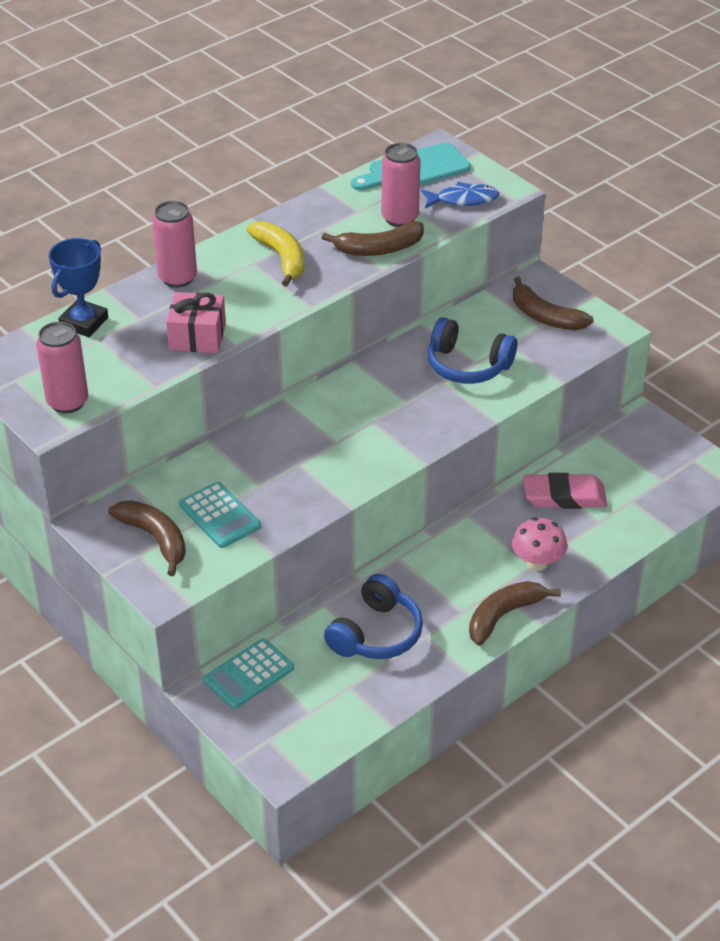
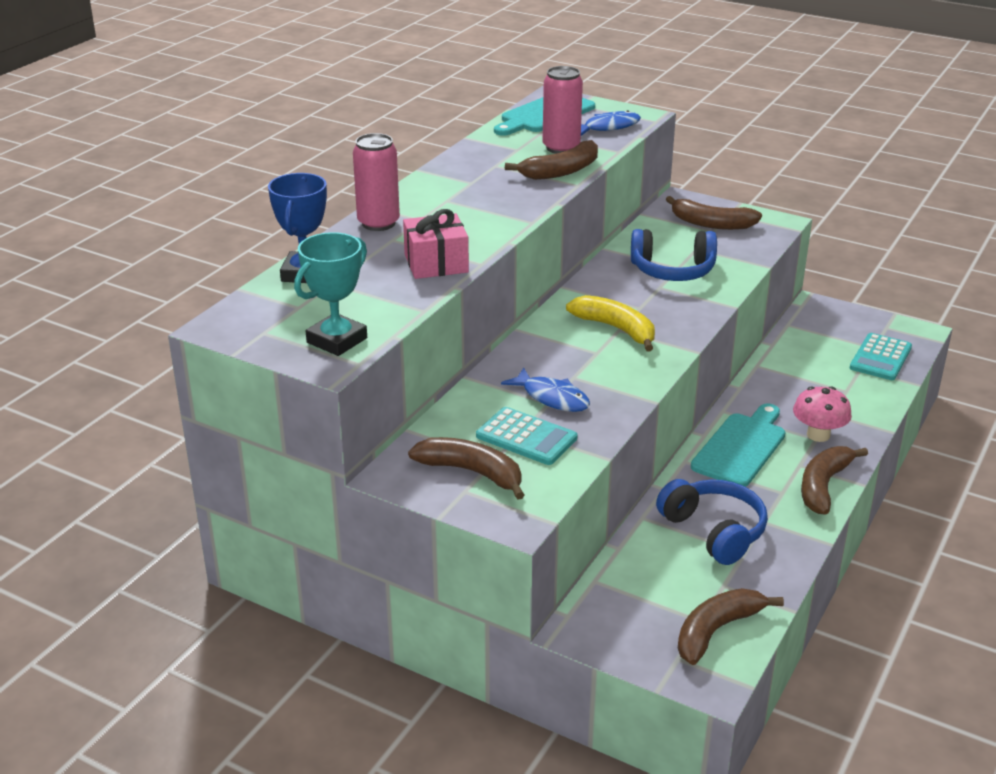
camera: 20 degrees left, 10 degrees down
(67, 402) = (337, 340): pink can -> turquoise trophy
(249, 674) = (612, 601): turquoise calculator -> turquoise calculator (880, 358)
(266, 481) = (552, 398): none -> blue fish
(281, 258) = (472, 192): yellow banana -> yellow banana (616, 329)
(316, 725) = (716, 630): none -> brown banana
(376, 634) = (714, 531): blue headphones -> blue headphones turned 45 degrees counterclockwise
(457, 557) = (741, 447): none -> turquoise cutting board
(564, 496) = (799, 377): pink eraser -> none

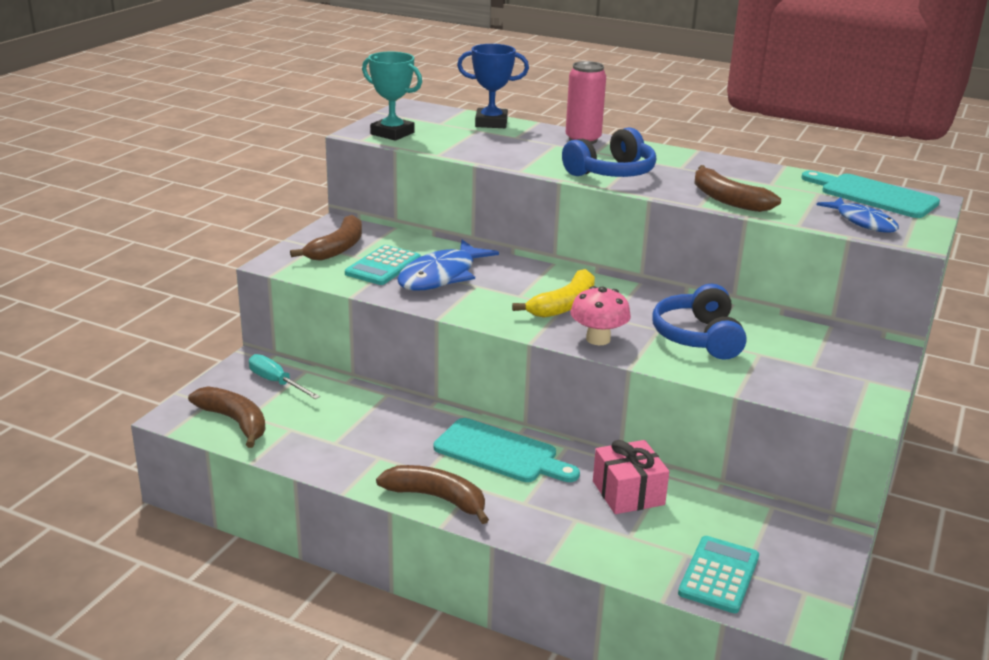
camera: 85 degrees right, 5 degrees down
(436, 263) = (516, 157): pink gift -> pink gift (628, 493)
(552, 398) = (441, 276): blue fish -> blue fish, size x1.52
(561, 148) = (787, 201): pink can -> none
(624, 603) = (276, 382): none -> turquoise screwdriver
(711, 224) = (831, 366): brown banana -> none
(714, 531) = (365, 428): blue headphones -> blue headphones (612, 172)
(818, 435) = (531, 505): pink mushroom -> pink mushroom (598, 339)
(880, 358) = (719, 575): turquoise calculator -> turquoise calculator turned 90 degrees clockwise

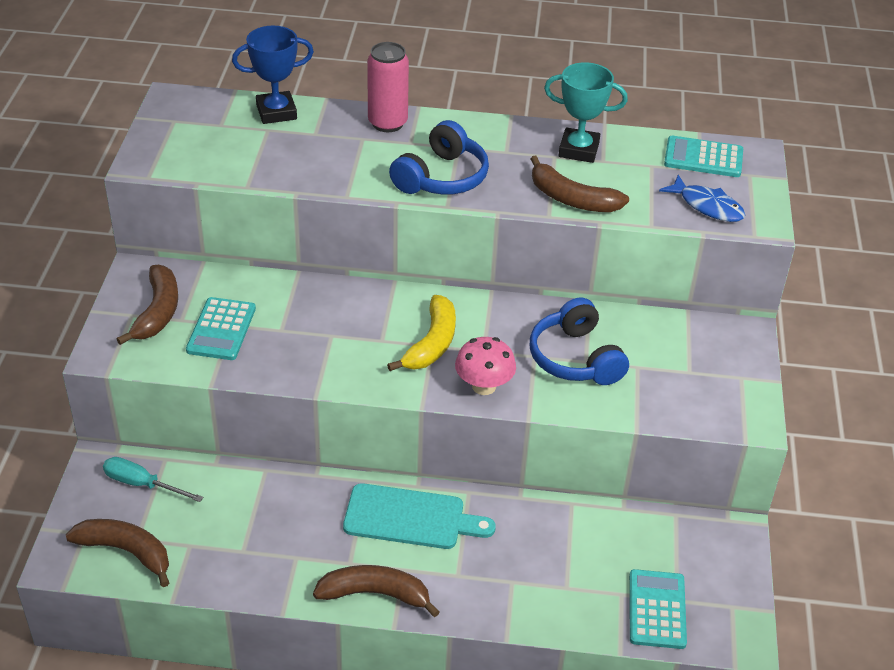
camera: 20 degrees left, 15 degrees up
(392, 133) = (177, 157): turquoise trophy -> turquoise trophy (578, 150)
(441, 276) = (290, 330): blue fish -> none
(628, 493) = (546, 535): pink gift -> none
(873, 195) = (703, 158): turquoise cutting board -> turquoise calculator

